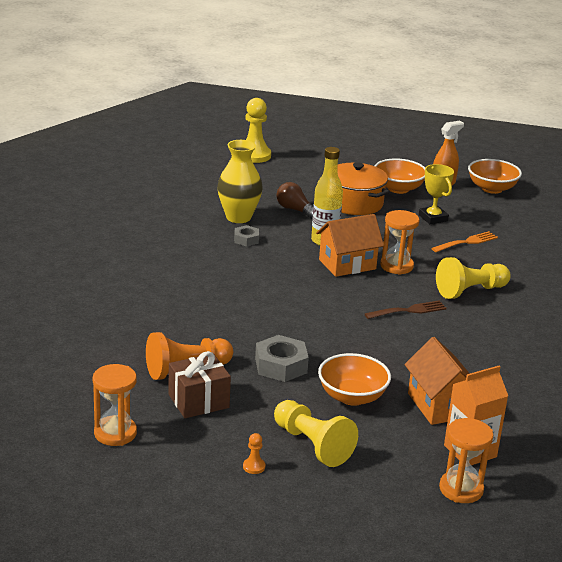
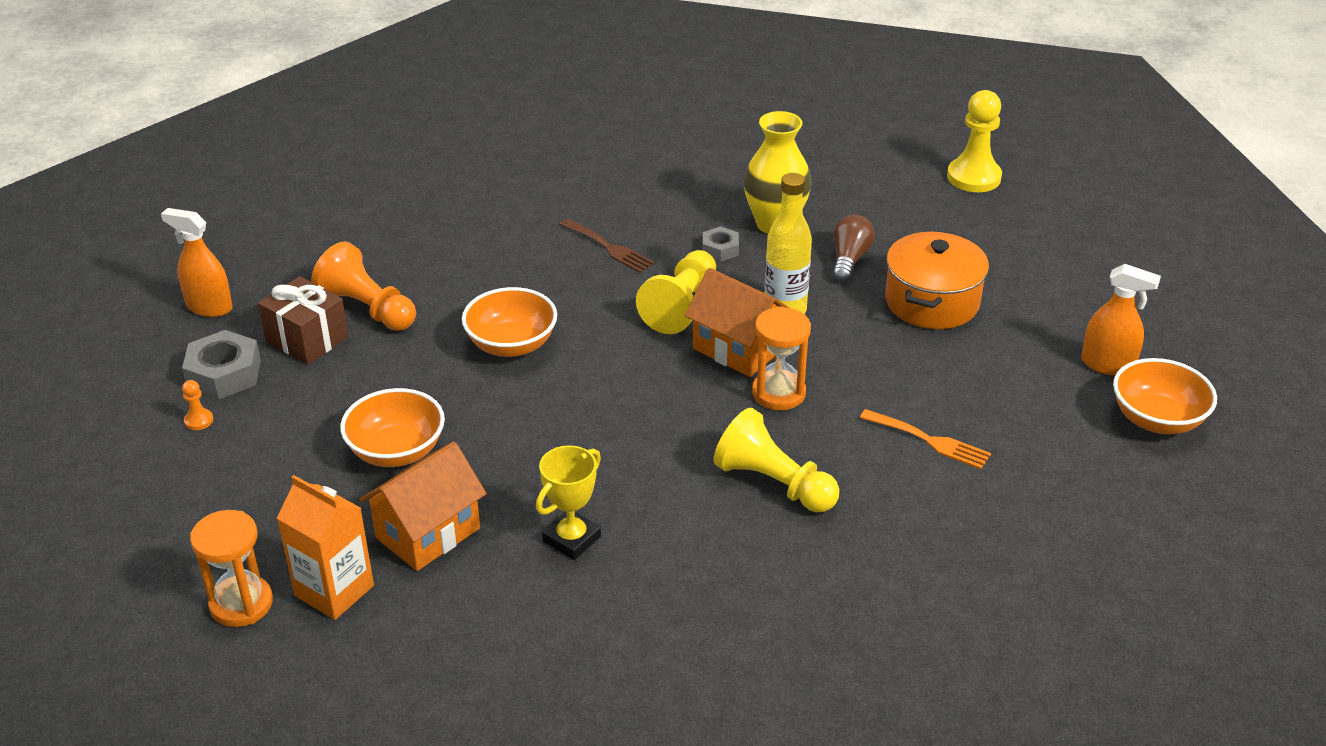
camera: 65 degrees right, 10 degrees up
(115, 433) = (209, 307): orange hourglass -> orange spray bottle
(281, 365) = (428, 373): grey nut -> grey nut (224, 374)
(312, 445) = (268, 451): yellow pawn -> yellow pawn (681, 306)
(398, 189) = (1031, 327): orange bowl -> orange bowl (511, 345)
(409, 310) = (659, 439): brown fork -> brown fork (609, 247)
(433, 218) = (972, 386): yellow trophy -> yellow trophy (571, 539)

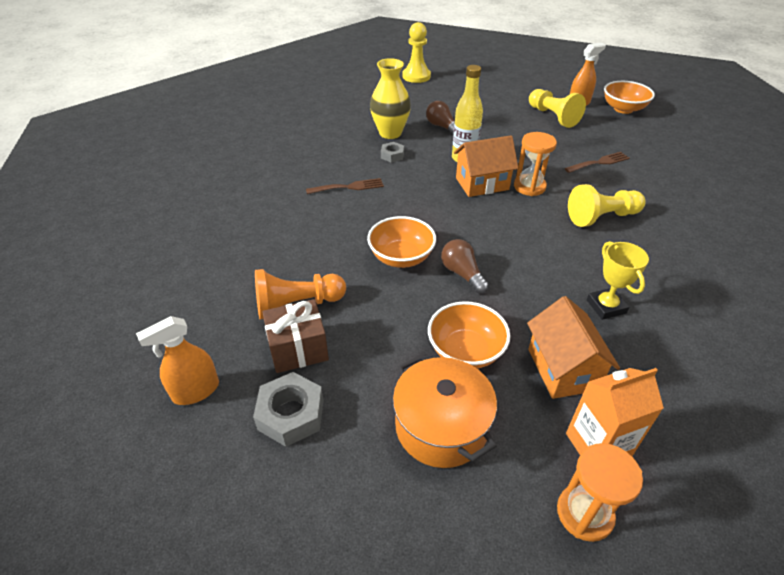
camera: 55 degrees left, 5 degrees up
(199, 420) = (335, 454): orange pawn -> none
(525, 402) = (462, 274): none -> brown light bulb
(681, 306) = (428, 186): yellow pawn -> yellow pawn (553, 116)
(930, 441) = (599, 162): orange fork -> brown fork
(932, 302) = (497, 121): orange pot -> orange pot (441, 426)

